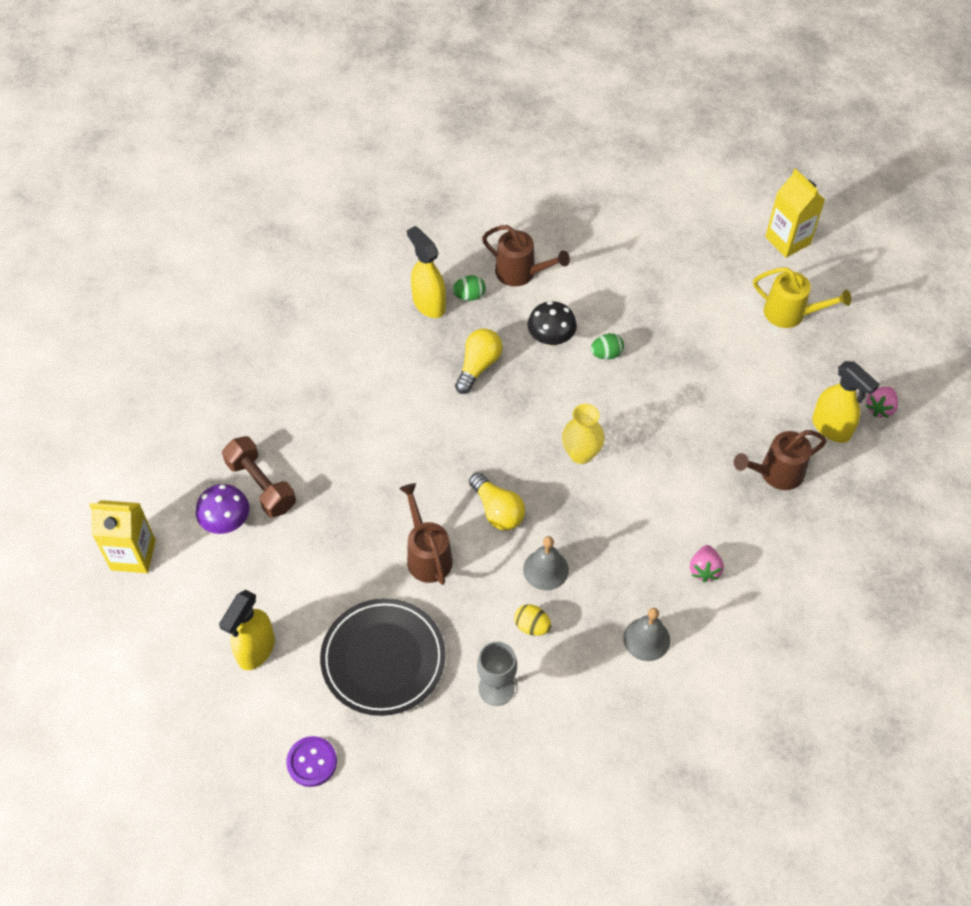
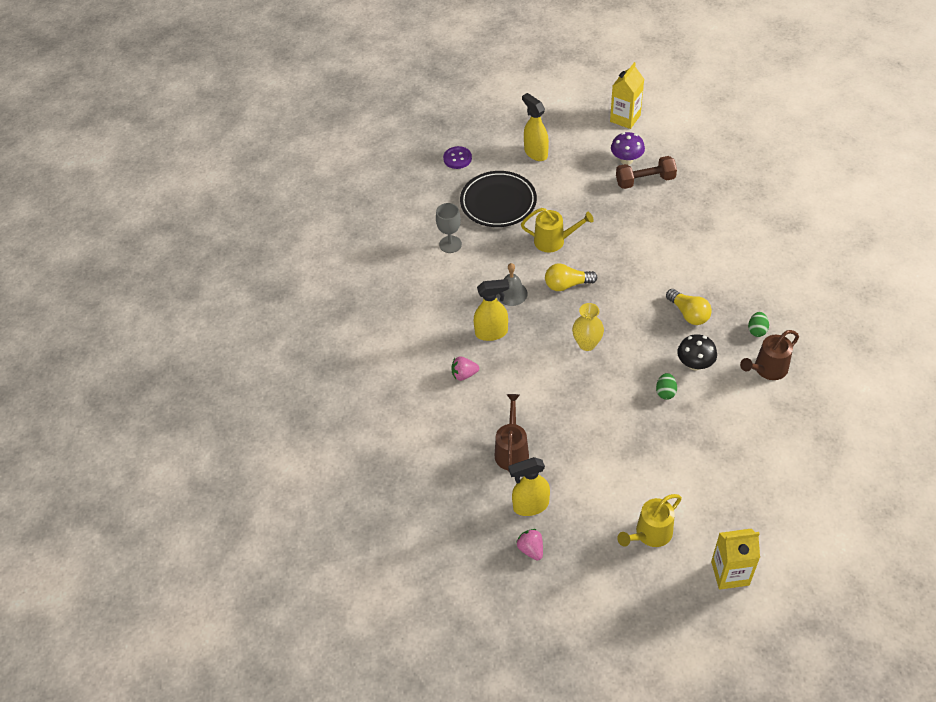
camera: 120 degrees right, 5 degrees down
(427, 555) = (554, 241): brown watering can -> yellow watering can
(428, 304) = (758, 304): yellow spray bottle -> yellow spray bottle (492, 333)
(532, 626) = (478, 273): yellow egg -> none
(646, 639) = (436, 325): grey bell -> none
(704, 570) = (464, 374): pink strawberry -> pink strawberry turned 45 degrees counterclockwise

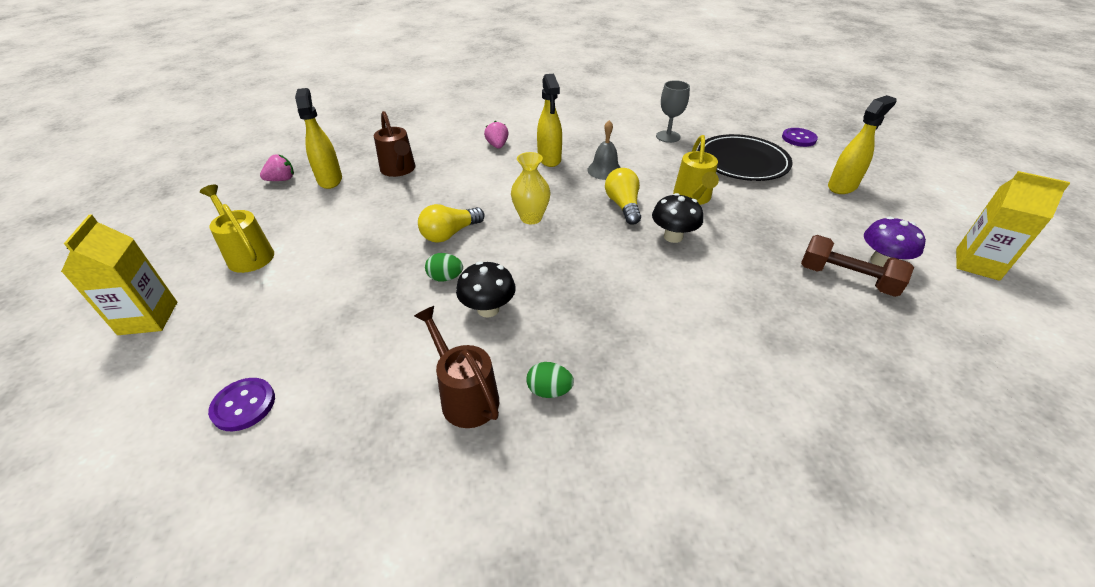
camera: 85 degrees right, 10 degrees down
(512, 450) = (399, 170): brown watering can -> brown watering can turned 60 degrees clockwise
(606, 259) = (673, 237): none -> black mushroom
(645, 180) = (846, 279): brown dumbbell -> brown dumbbell turned 45 degrees counterclockwise
(688, 314) = (582, 309): yellow light bulb -> yellow light bulb (450, 234)
(793, 480) = (243, 405): none -> purple button

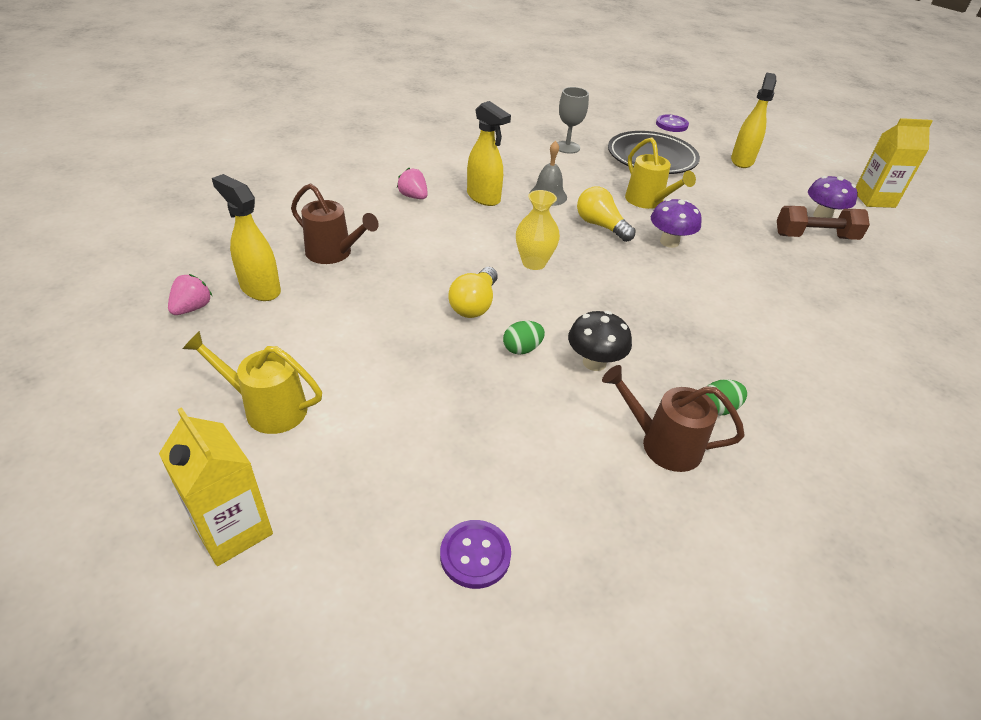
camera: 35 degrees left, 0 degrees up
(673, 237) = (669, 242): black mushroom -> purple mushroom

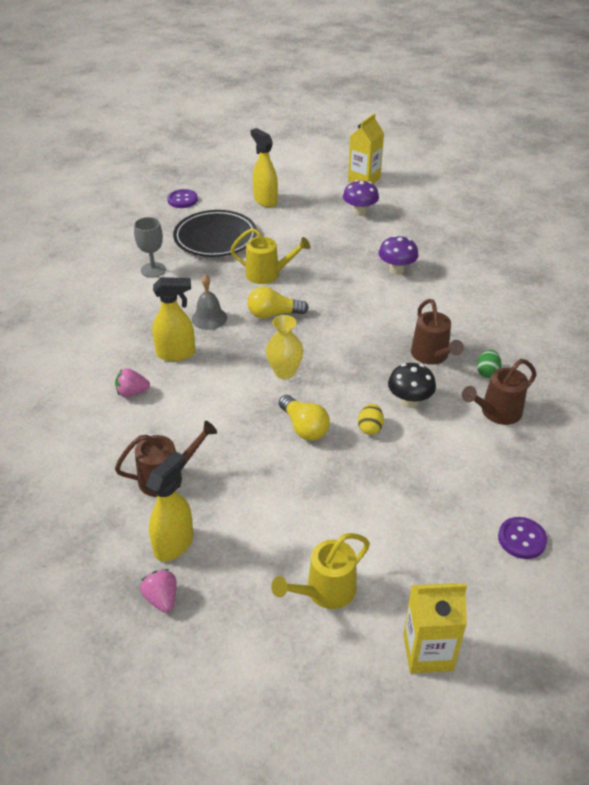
camera: 50 degrees left, 0 degrees up
(260, 289) = (174, 544): yellow spray bottle -> yellow spray bottle turned 135 degrees clockwise
(522, 349) = (370, 428): green egg -> yellow egg
(669, 242) = (322, 294): purple mushroom -> purple mushroom (396, 270)
(685, 352) = (432, 356): none -> brown watering can
(815, 237) = (376, 230): brown dumbbell -> none

